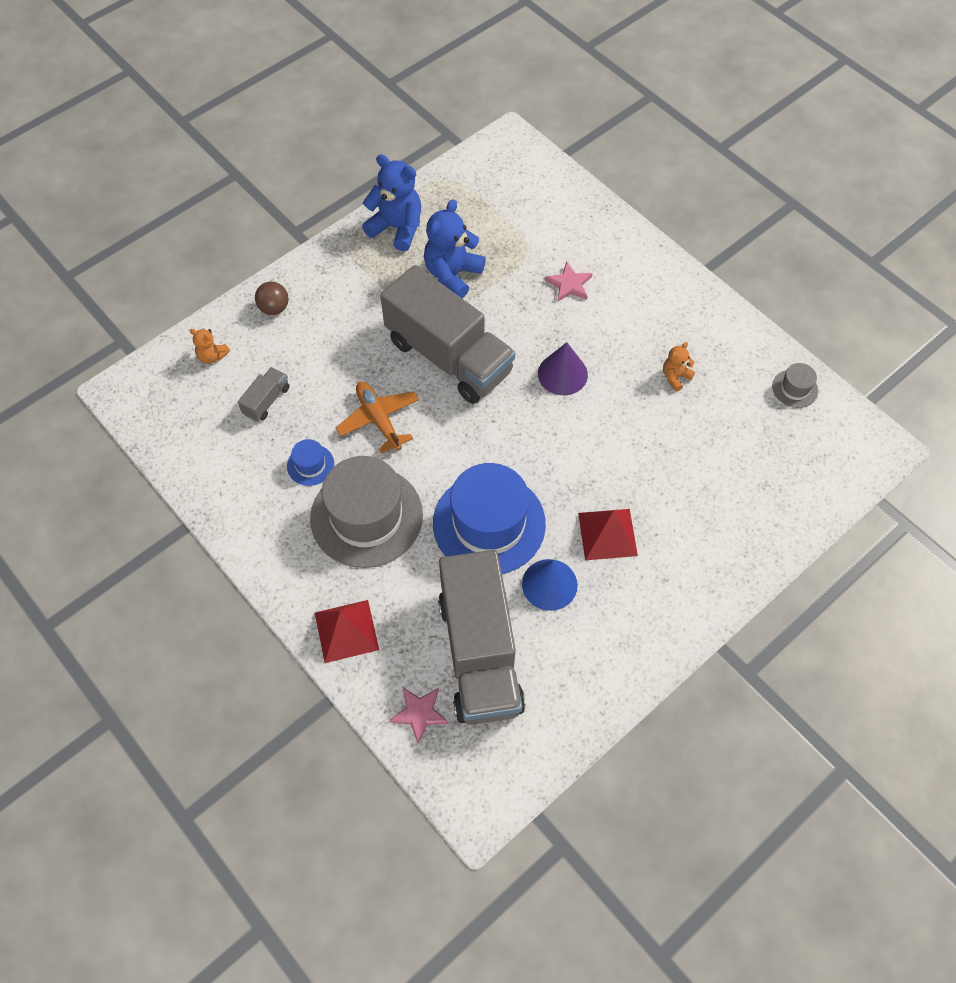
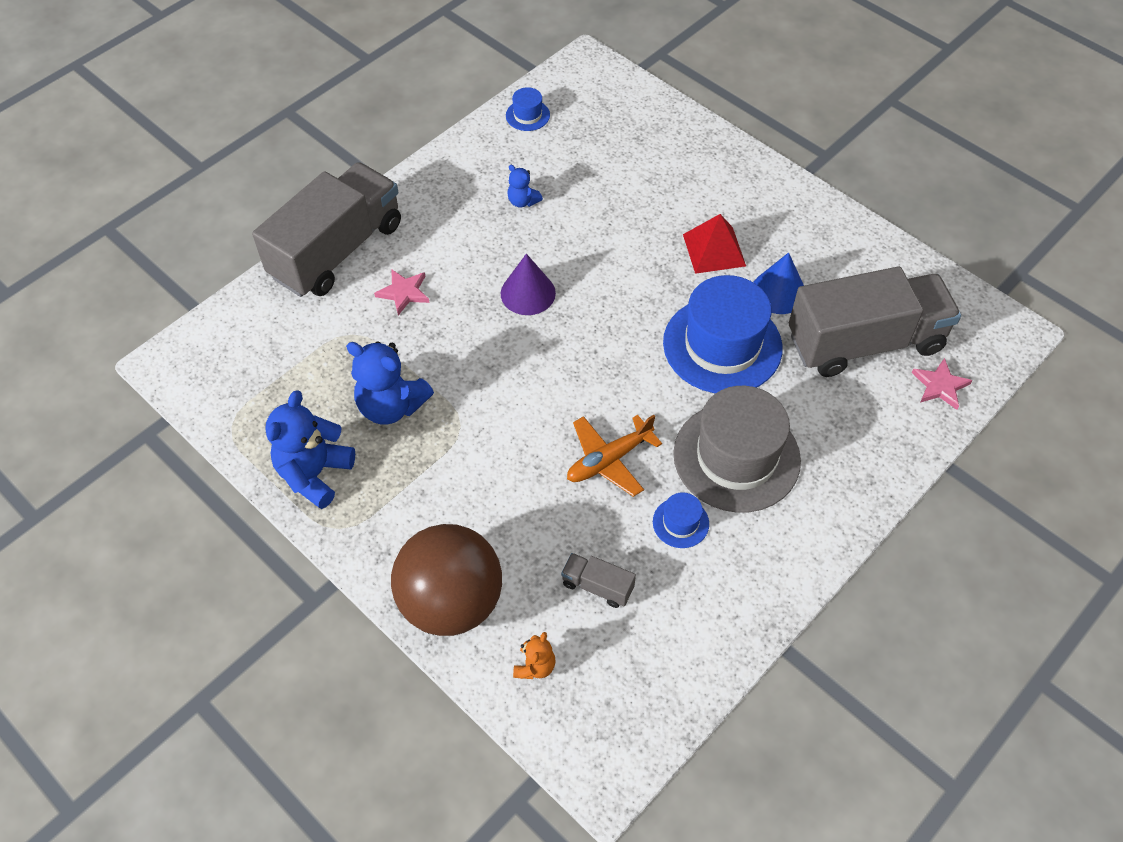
camera: 95 degrees left, 5 degrees down
(274, 308) = (451, 601): brown ball -> brown ball, size x2.42
(346, 631) = (873, 458): red pyramid -> none
(448, 356) = (513, 399): grey truck -> grey truck (337, 250)
(675, 377) = (523, 201): orange teddy bear -> blue teddy bear
(795, 388) = (527, 115): grey hat -> blue hat

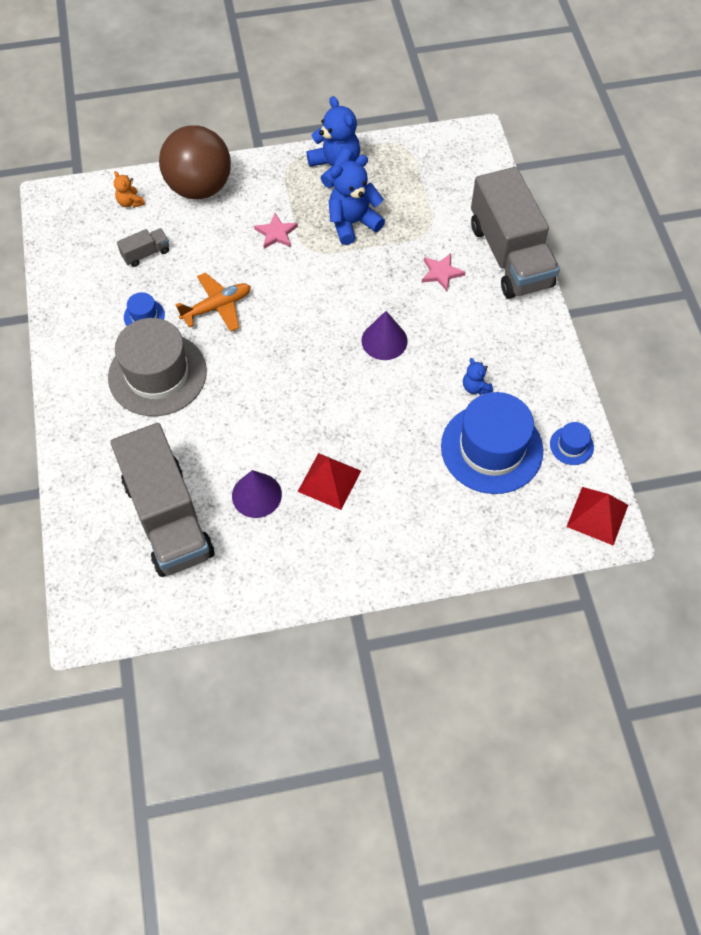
camera: 125 degrees right, 5 degrees up
(523, 201) = (475, 387): blue teddy bear -> blue teddy bear turned 105 degrees counterclockwise
(580, 75) = (597, 515): none -> red pyramid
(609, 460) = (217, 307): orange plane -> orange plane turned 60 degrees clockwise
(722, 345) = (244, 426): blue hat -> blue hat (491, 448)
(778, 292) = (256, 495): blue cone -> purple cone
(865, 342) = (168, 517): grey truck -> grey truck turned 45 degrees counterclockwise
(940, 386) = (93, 536): pink star -> pink star (276, 233)

